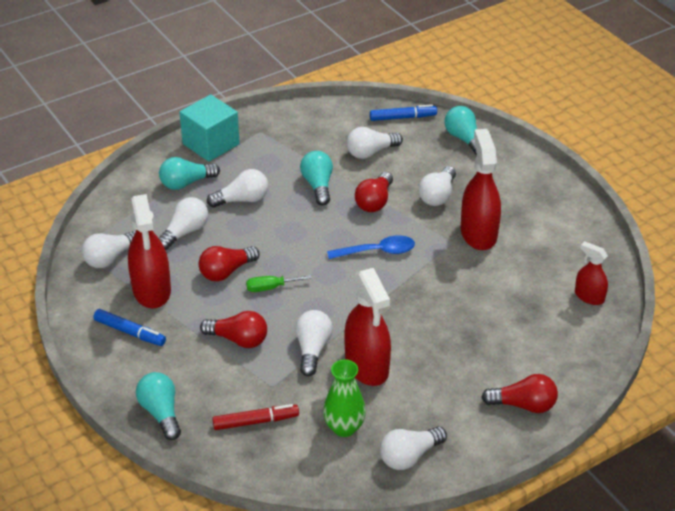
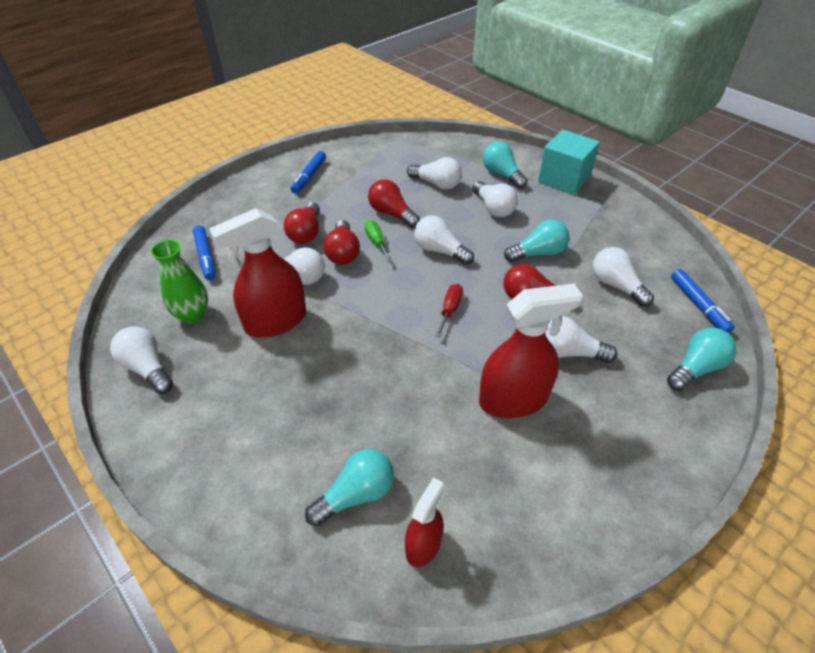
camera: 80 degrees right, 5 degrees up
(110, 258) = (393, 154): white light bulb -> white light bulb (440, 251)
(152, 290) = (359, 179): red spray bottle -> none
(161, 413) = (220, 205): turquoise light bulb -> turquoise light bulb (356, 495)
(255, 421) = (206, 257): red marker -> blue marker
(377, 251) = (450, 310): blue spoon -> red screwdriver
(523, 405) = (213, 471): red light bulb -> red light bulb (343, 253)

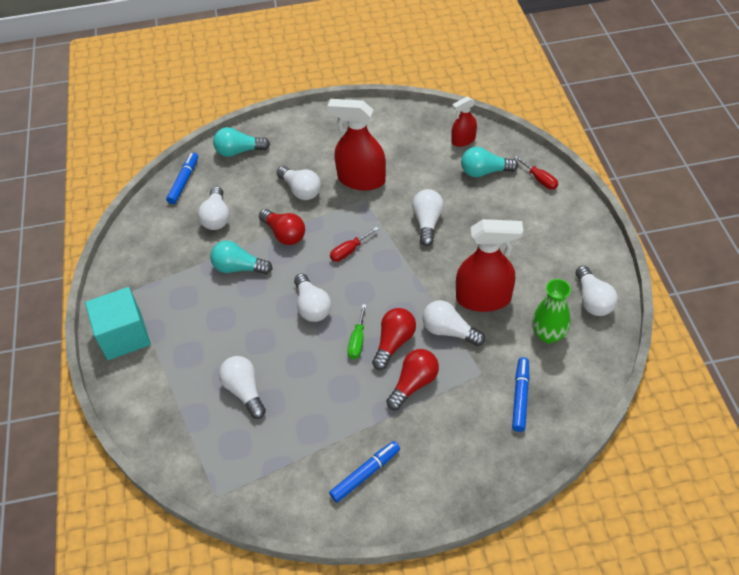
camera: 145 degrees left, 5 degrees up
(264, 521) = (539, 180): none -> red screwdriver
(392, 214) = (319, 370): red light bulb -> none
(493, 208) = (224, 331): white light bulb -> white light bulb (427, 222)
(502, 175) = (171, 372): turquoise light bulb -> none

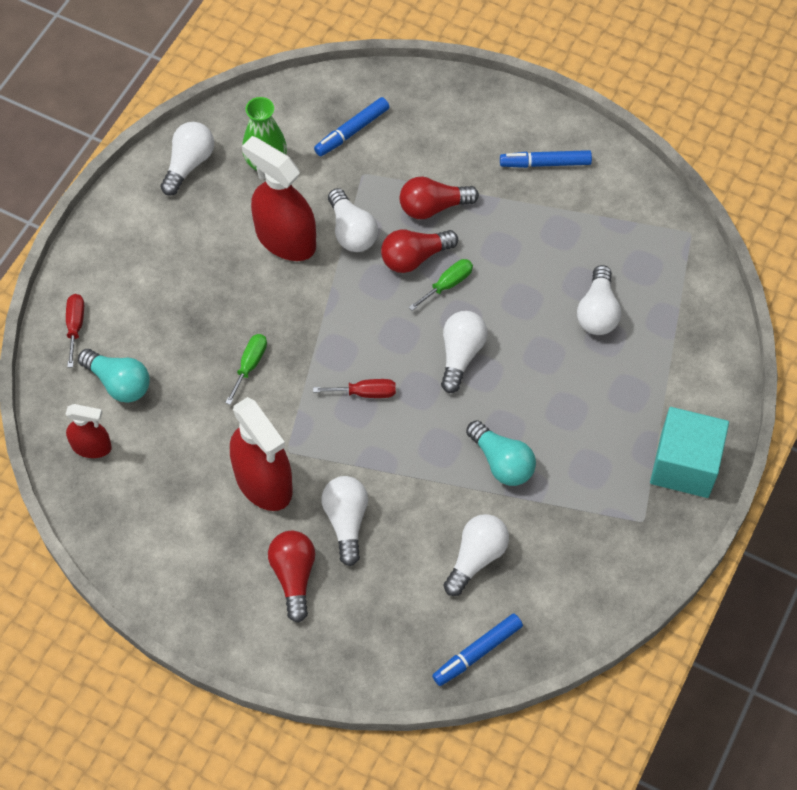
camera: 145 degrees left, 10 degrees up
(239, 151) = (370, 651): turquoise light bulb -> none
(284, 234) = (416, 470): red light bulb -> red light bulb (294, 576)
(427, 222) = (250, 365): white light bulb -> green screwdriver

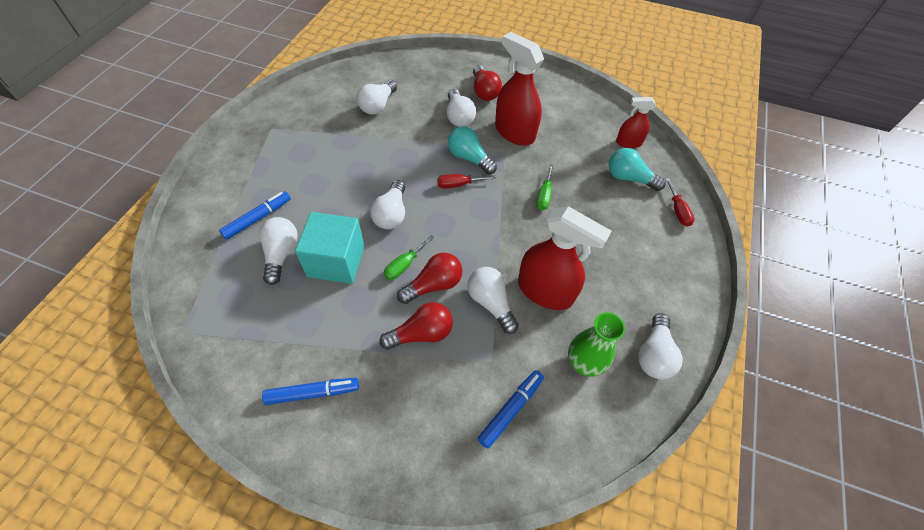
camera: 170 degrees right, 5 degrees down
(477, 652) = (377, 68): blue marker -> blue marker (258, 218)
(502, 462) = (361, 152): turquoise light bulb -> turquoise light bulb (469, 158)
(684, 465) = (236, 159): turquoise cube -> turquoise cube (336, 261)

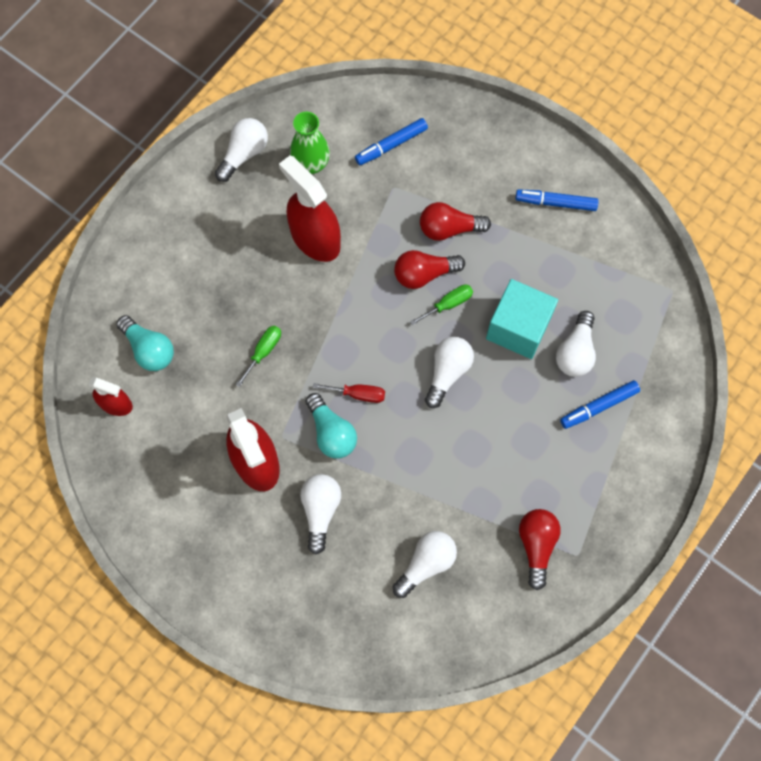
camera: 160 degrees left, 15 degrees up
(484, 92) = (266, 553): red light bulb -> red light bulb (536, 545)
(491, 303) = (374, 240): white light bulb -> none
(677, 211) = (121, 290): red screwdriver -> none

